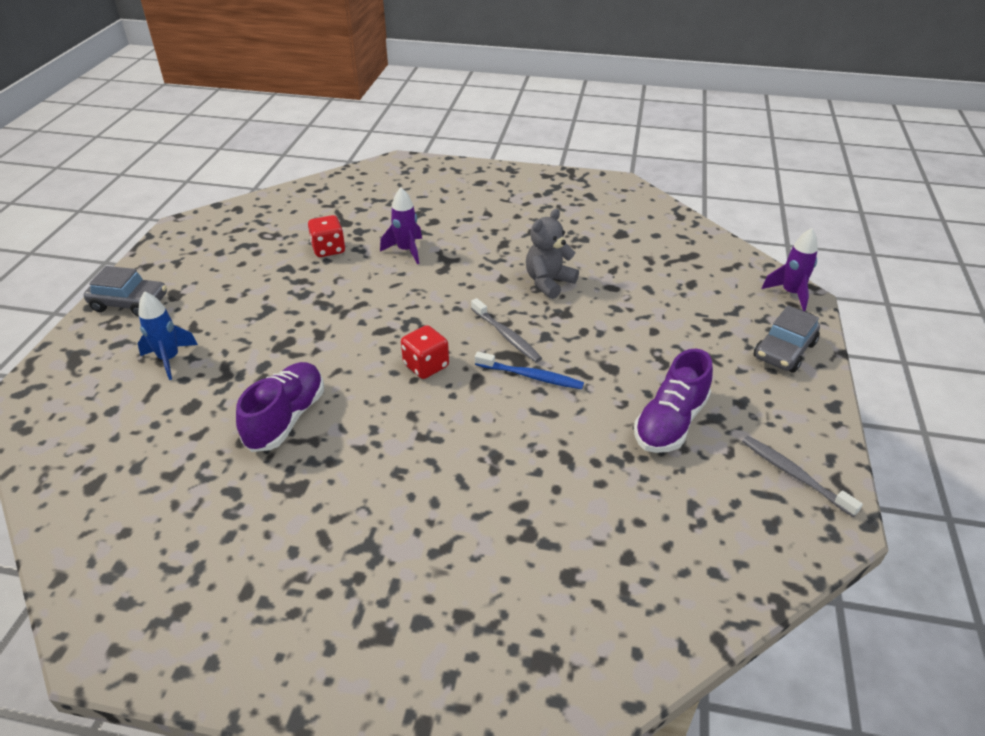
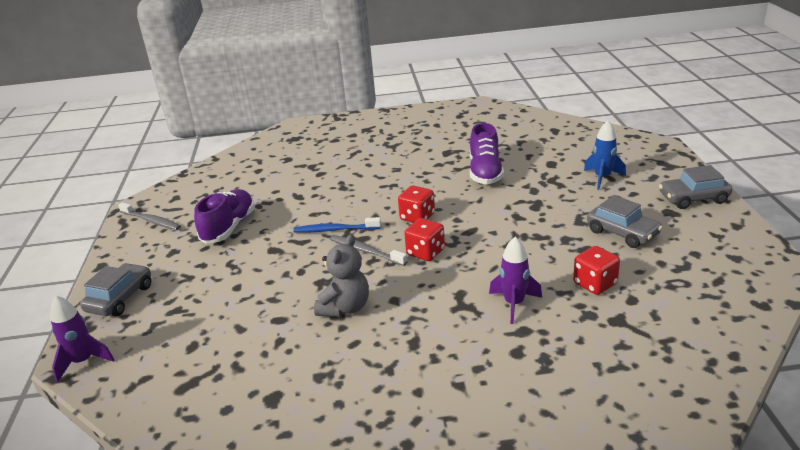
camera: 165 degrees right, 10 degrees down
(247, 286) = (622, 233): none -> grey car
(446, 317) = (425, 253): none -> red dice

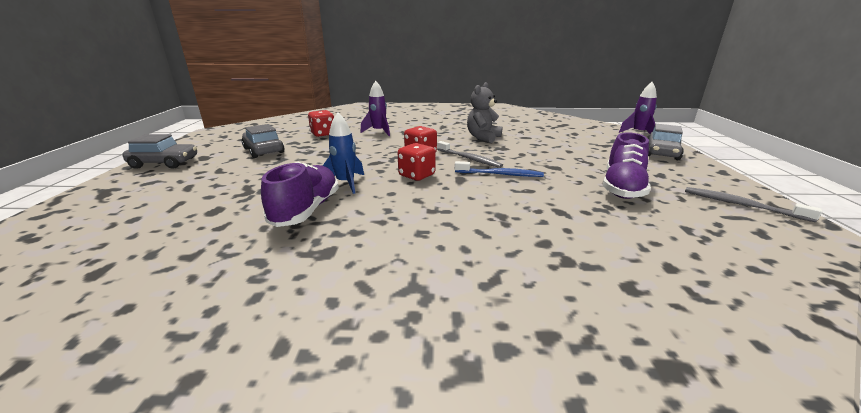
camera: 175 degrees left, 5 degrees down
(602, 178) = (196, 187): blue rocket -> blue rocket (345, 183)

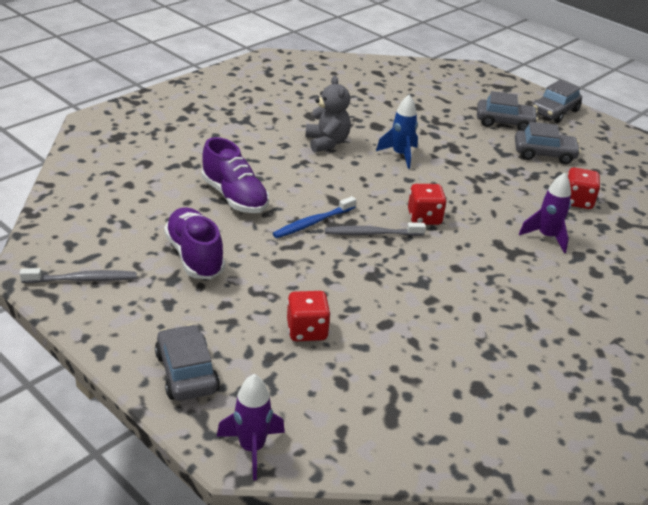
camera: 130 degrees right, 10 degrees up
(213, 171) = (504, 122): none -> grey car
(306, 210) = (372, 128): purple shoe -> purple shoe (234, 197)
(417, 175) = (372, 187): red dice -> red dice (307, 331)
(483, 138) = (427, 290): grey teddy bear -> grey teddy bear (327, 143)

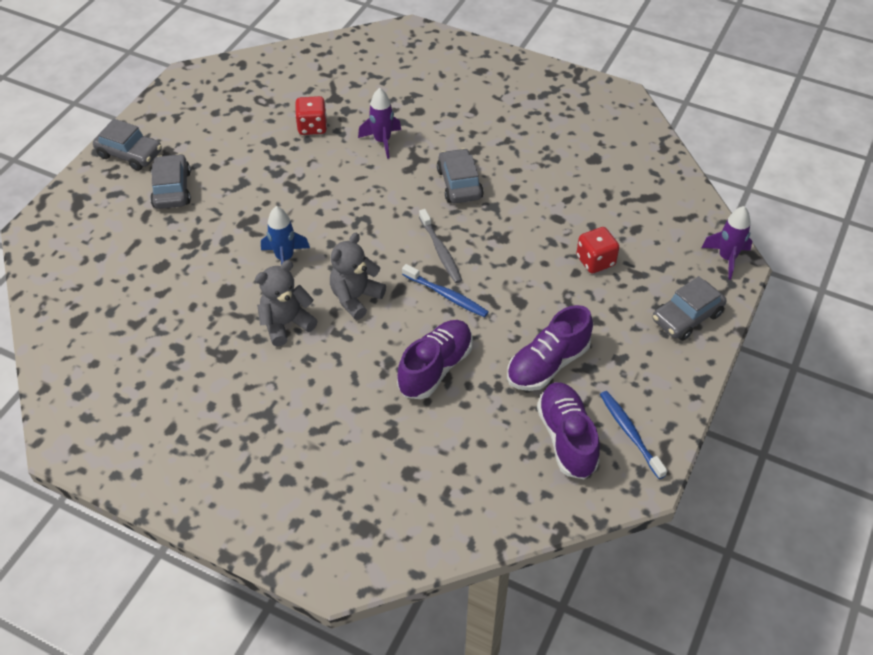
camera: 105 degrees left, 15 degrees up
(83, 279) = (630, 433): grey toothbrush -> blue toothbrush
(109, 242) = (567, 438): none -> purple shoe
(337, 177) = (355, 298): none -> grey teddy bear
(424, 218) = (394, 221): red dice -> none
(544, 154) = (231, 154): grey car -> grey car (459, 184)

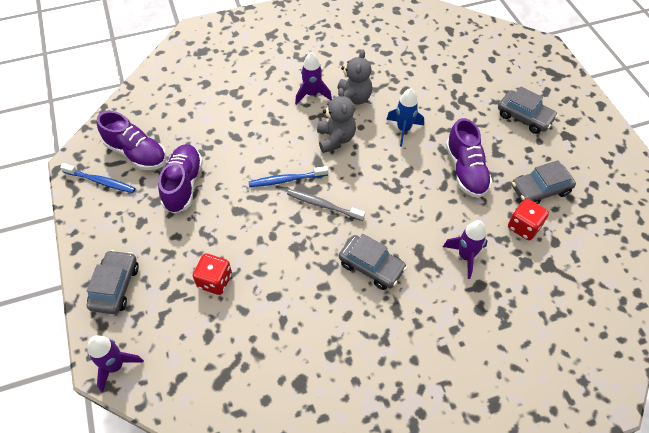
camera: 135 degrees right, 5 degrees up
(130, 154) = (583, 117): grey car -> grey car (540, 190)
(316, 361) = (312, 94): none -> purple rocket
(435, 368) = (246, 136): purple shoe -> purple shoe (465, 170)

